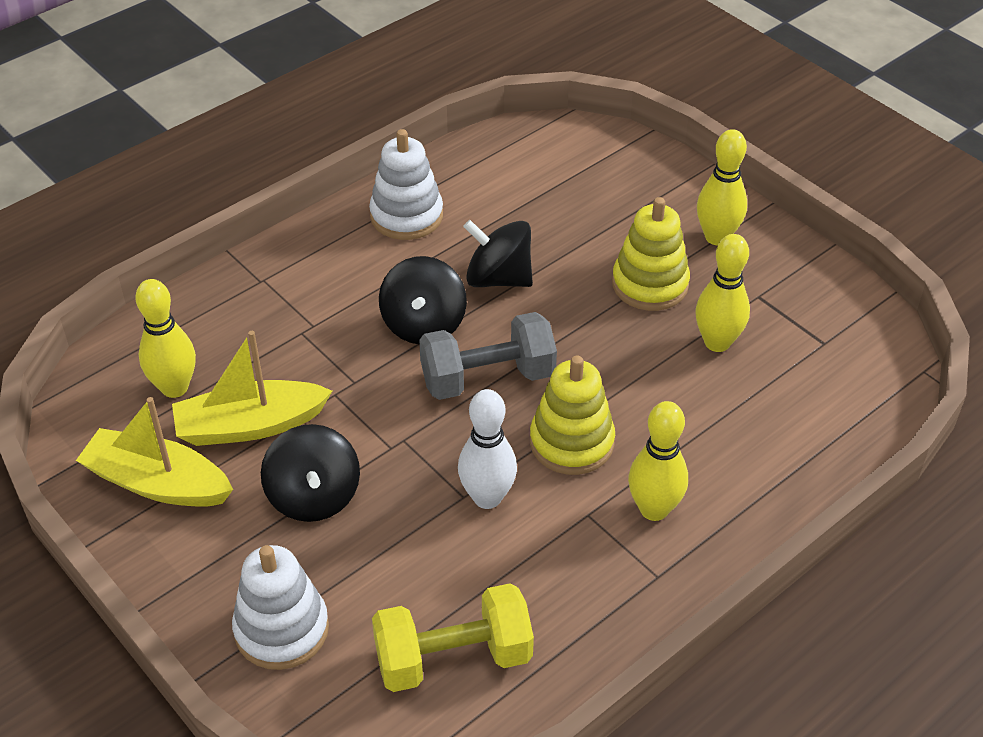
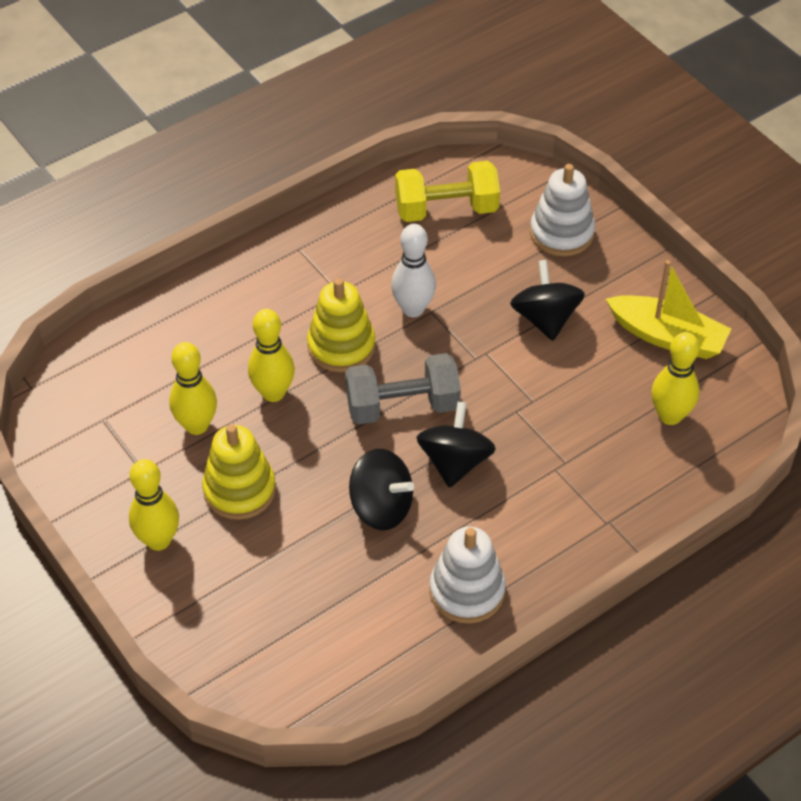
camera: 175 degrees left, 5 degrees up
(250, 425) = (601, 378): yellow boat -> none
(654, 509) = (289, 292): yellow bowling pin -> yellow bowling pin (273, 393)

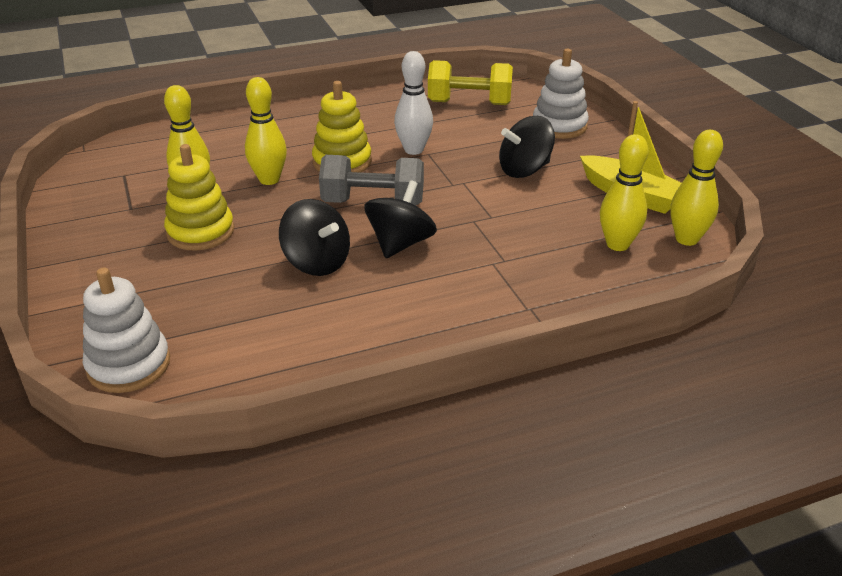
camera: 15 degrees right, 15 degrees down
(158, 540) = (109, 252): yellow bowling pin -> yellow bowling pin (686, 239)
(467, 591) = (364, 335): white stacking toy -> white stacking toy (129, 365)
(545, 318) = (524, 170): black spinning top -> black spinning top turned 120 degrees counterclockwise

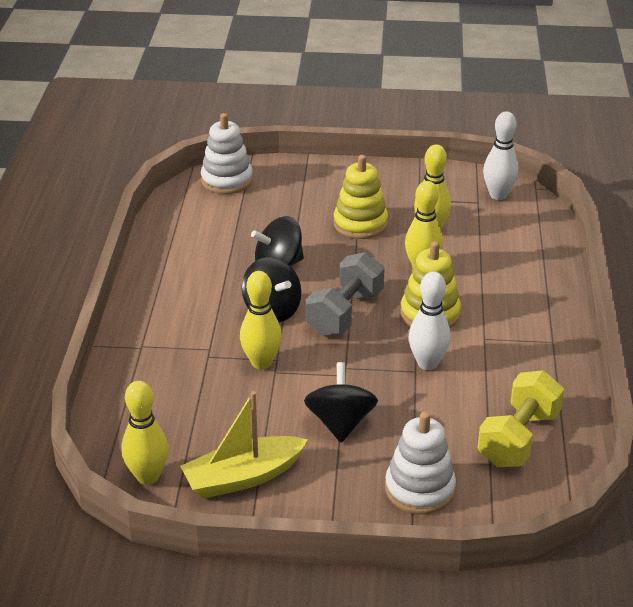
camera: 115 degrees right, 0 degrees up
(105, 166) = (498, 195): none -> white bowling pin
(617, 244) = (176, 428): yellow bowling pin -> yellow bowling pin (261, 362)

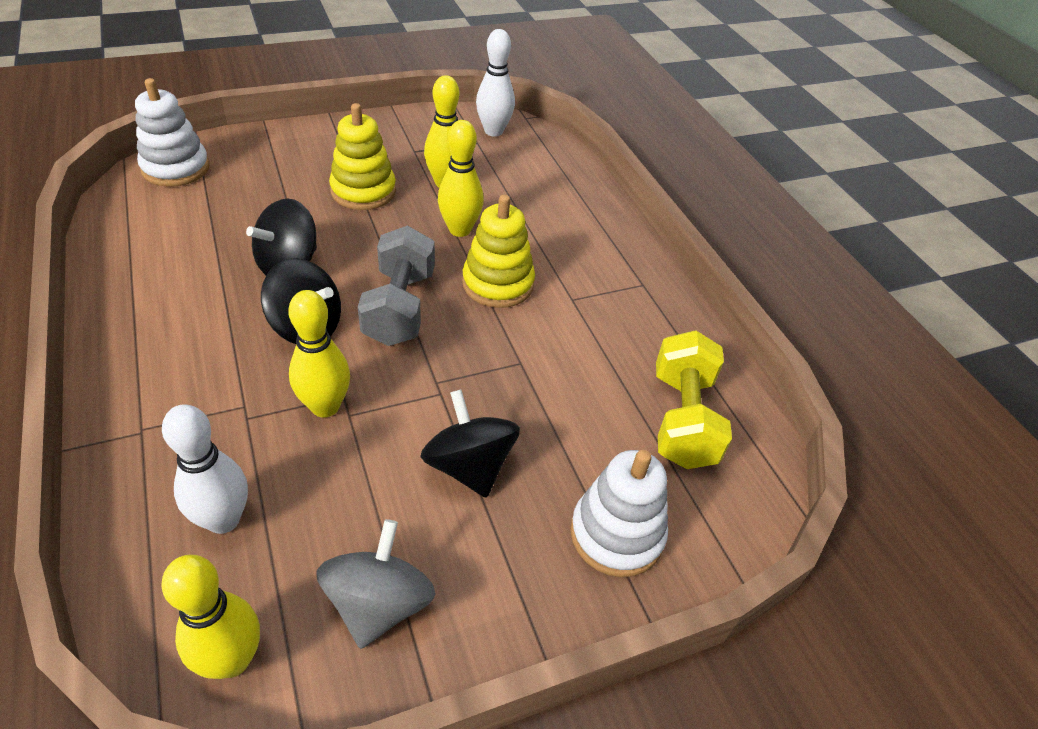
camera: 30 degrees left, 10 degrees up
(243, 477) = (379, 604): yellow boat -> grey spinning top
(427, 363) = (529, 348): white bowling pin -> white bowling pin (223, 519)

